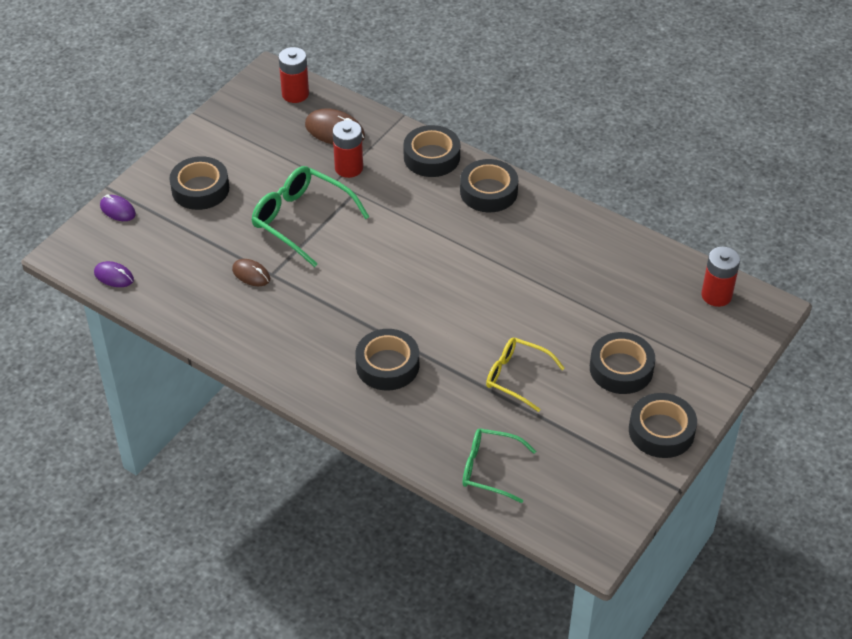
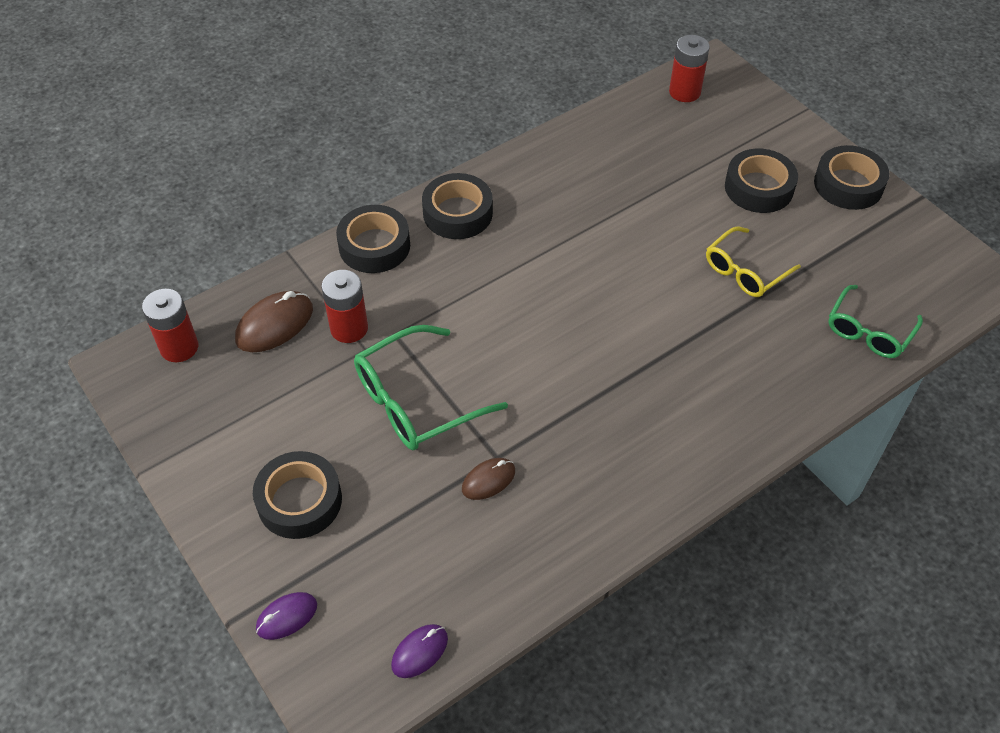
camera: 70 degrees left, 5 degrees up
(387, 365) = (692, 379): black tape -> none

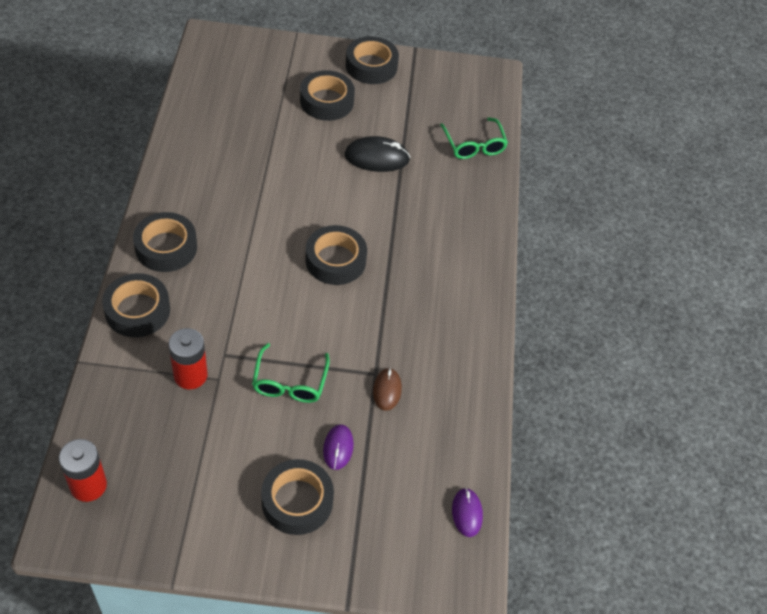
camera: 55 degrees left, 0 degrees up
(275, 325) = (137, 414): brown mouse -> none
(287, 617) = (375, 569): purple mouse -> purple mouse (338, 448)
(416, 401) = (290, 382): green glasses -> green glasses, size x0.66
(587, 332) = (335, 260): none -> black tape
(684, 92) = (213, 67): red battery -> none
(745, 271) = (377, 158): yellow glasses -> black mouse

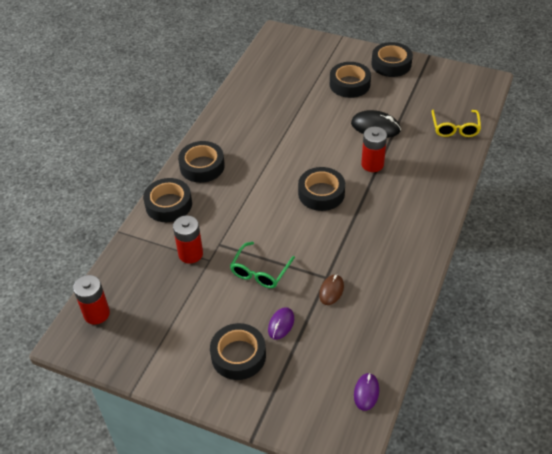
camera: 25 degrees right, 5 degrees down
(388, 210) = (372, 164): none -> red battery
(474, 145) = (455, 128): green glasses -> yellow glasses

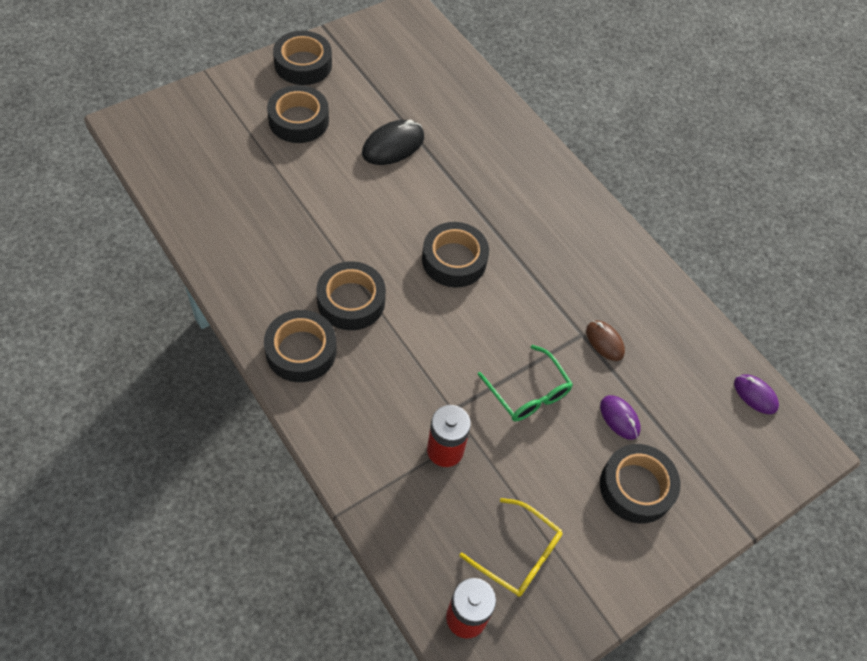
camera: 65 degrees left, 10 degrees up
(168, 204) = (338, 427): black tape -> black tape (351, 301)
(372, 164) = (449, 186): red battery -> none
(455, 128) = (457, 85): yellow glasses -> yellow glasses (518, 554)

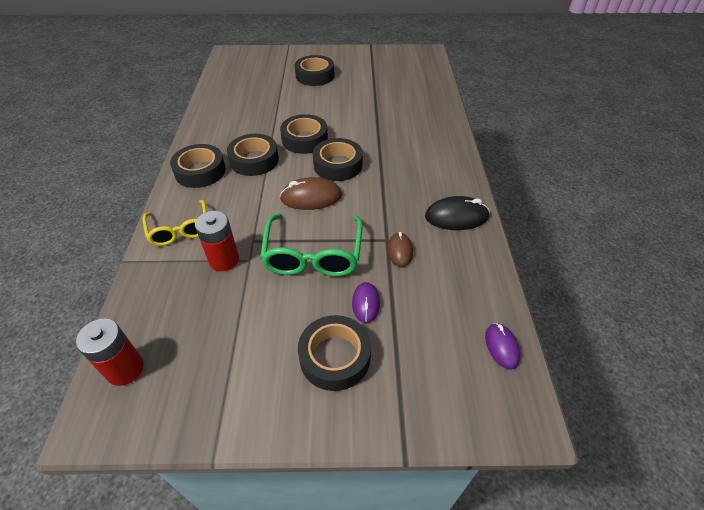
camera: 40 degrees right, 10 degrees down
(303, 64) = (342, 55): black tape -> black tape (304, 139)
(393, 146) = (357, 102): black mouse -> black mouse (456, 217)
(464, 321) = (311, 197): none -> brown mouse
(518, 554) = (202, 350): yellow glasses -> yellow glasses (179, 229)
(528, 393) = (313, 255): green glasses -> green glasses, size x1.50

